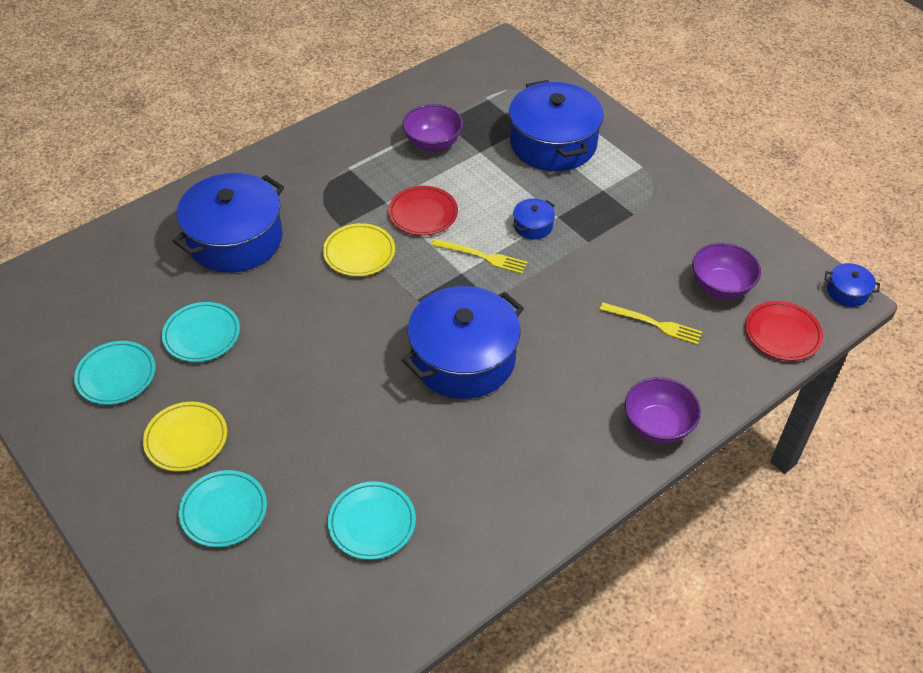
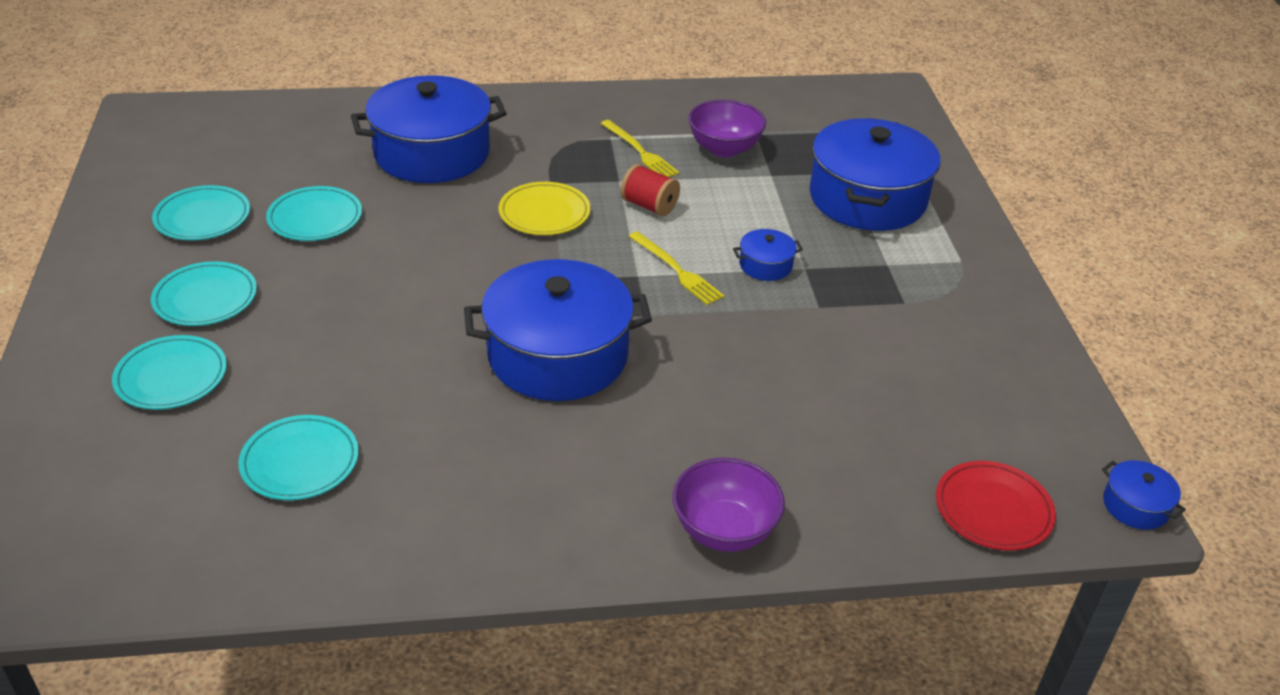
camera: 30 degrees right, 10 degrees down
(186, 439) = (205, 299): yellow plate -> turquoise plate
(423, 214) = (649, 206): red plate -> red spool
(654, 324) = (823, 423): yellow fork -> yellow fork (640, 151)
(720, 287) = (951, 423): purple bowl -> none

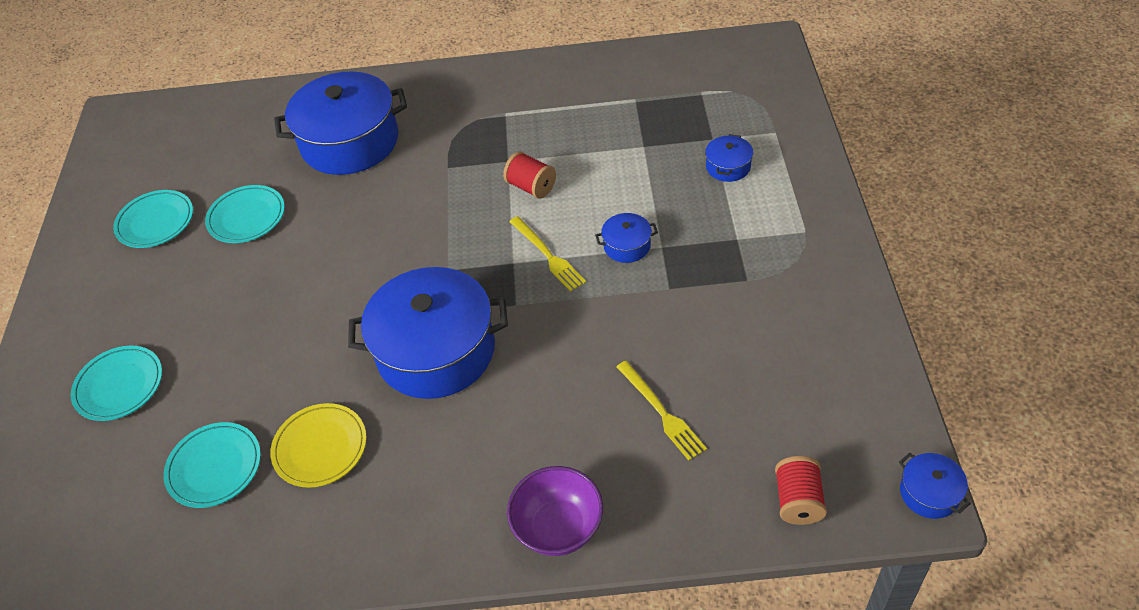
camera: 10 degrees right, 10 degrees up
(205, 299) = (152, 305): turquoise plate -> none
(544, 213) = (439, 200): yellow plate -> yellow plate (320, 448)
(640, 151) = (529, 128): yellow fork -> yellow fork (661, 412)
(724, 149) = (605, 120): purple bowl -> none
(867, 198) = (728, 167): blue pot -> blue pot, size x0.42
(993, 510) = (798, 500): red plate -> red spool

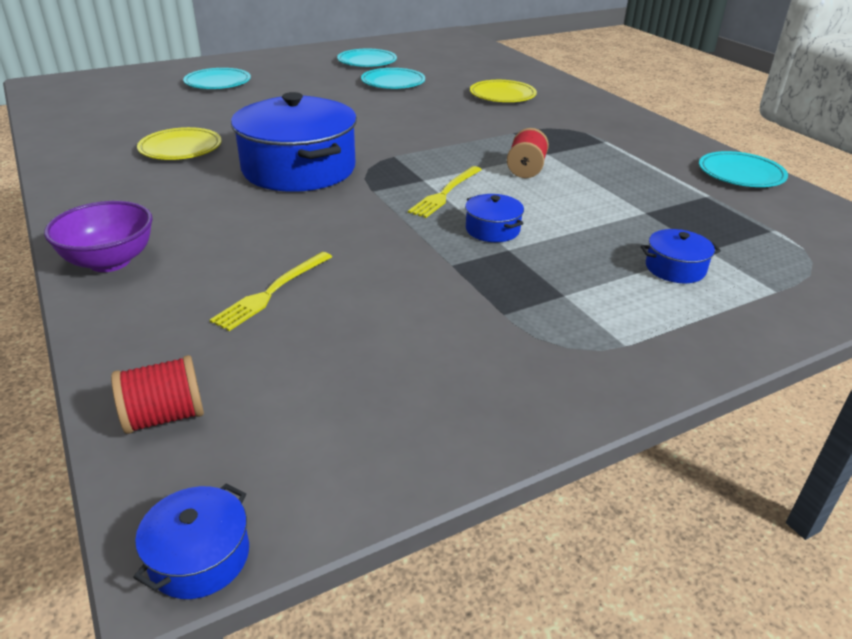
camera: 60 degrees right, 15 degrees down
(214, 467) = (154, 121): turquoise plate -> turquoise plate (740, 174)
(350, 142) = (502, 95): blue pot -> yellow plate

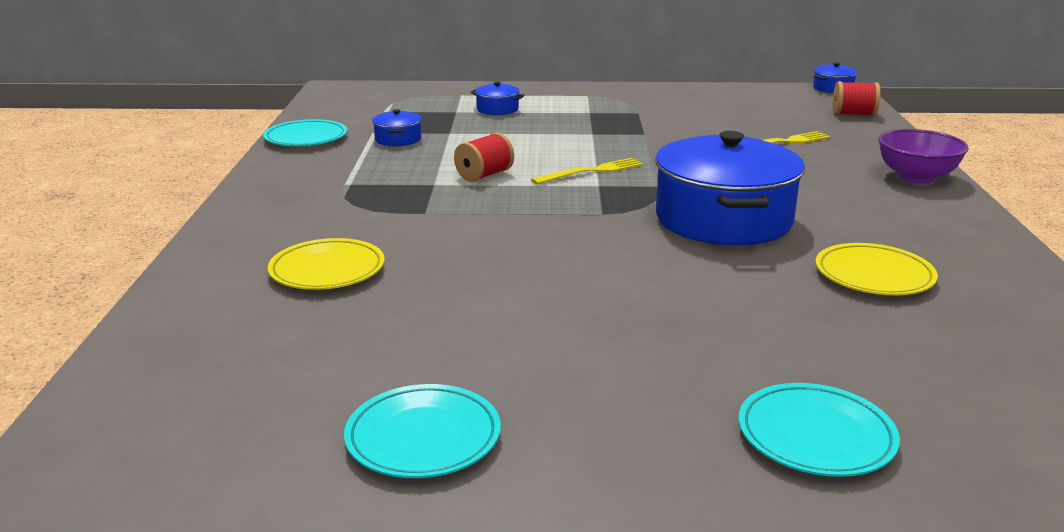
camera: 150 degrees left, 10 degrees down
(393, 82) = (454, 344): turquoise plate -> none
(492, 229) = (587, 144): blue pot -> blue pot (398, 139)

